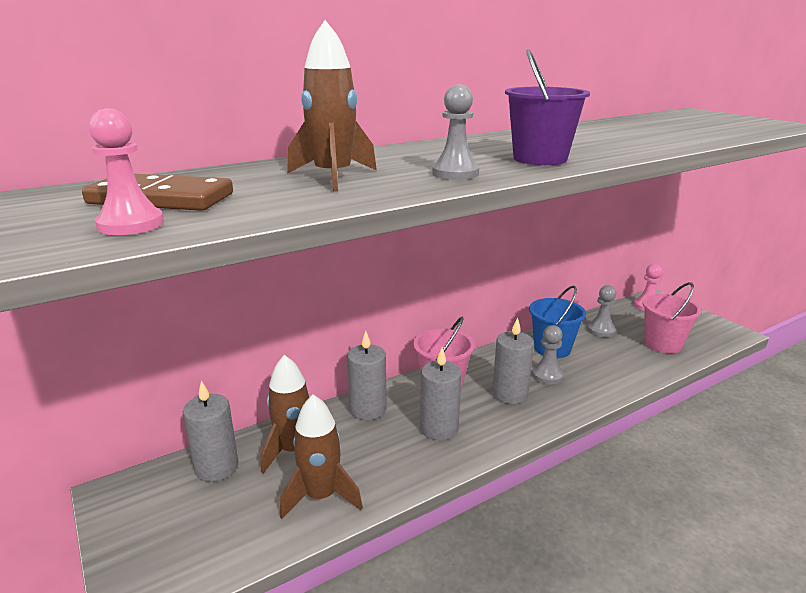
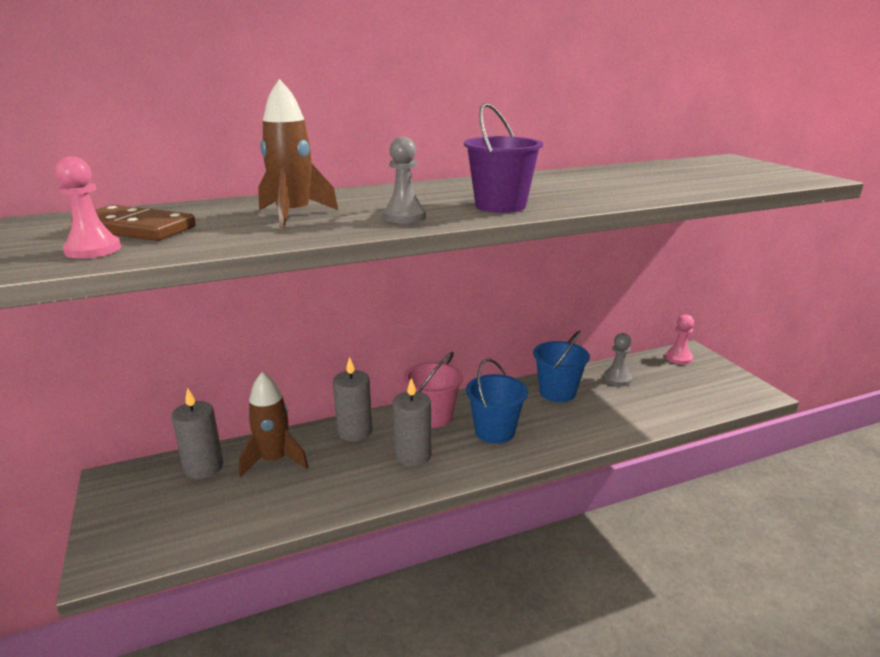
camera: 10 degrees right, 0 degrees up
(321, 496) = (282, 502): brown rocket -> none
(510, 394) = (494, 431): grey candle -> blue bucket
(547, 375) = (540, 417): grey pawn -> none
(663, 344) = (676, 398): pink bucket -> none

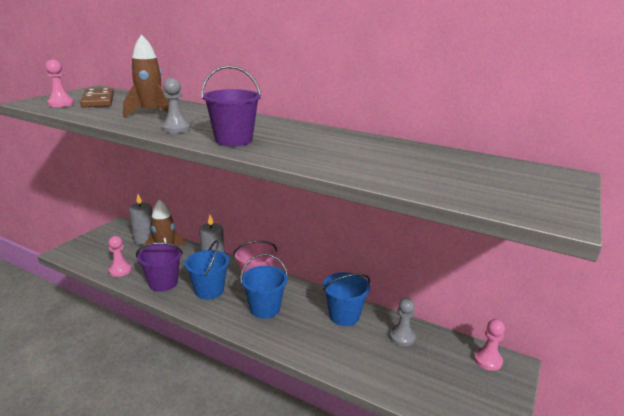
camera: 50 degrees right, 0 degrees up
(258, 516) = (120, 270): none -> pink pawn
(347, 486) = (163, 283): none -> purple bucket
(413, 455) = (209, 290): grey candle -> blue bucket

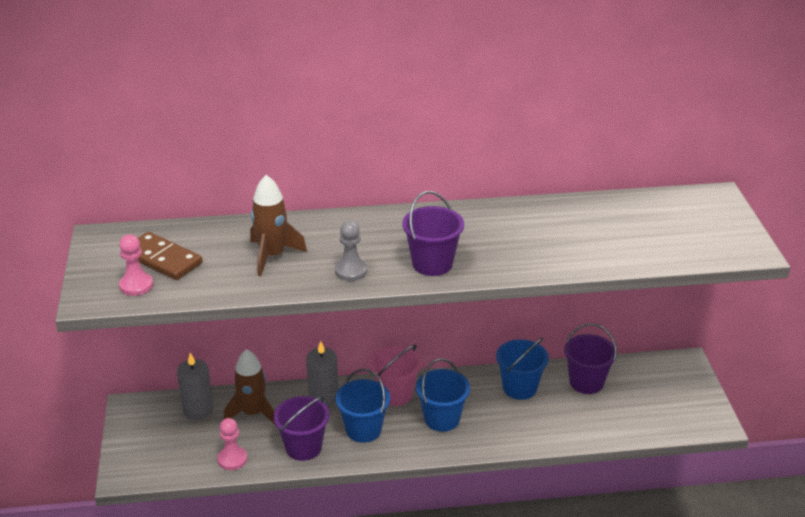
camera: 35 degrees left, 10 degrees up
(402, 337) = (586, 382): grey pawn -> purple bucket
(487, 360) = (666, 368): pink pawn -> none

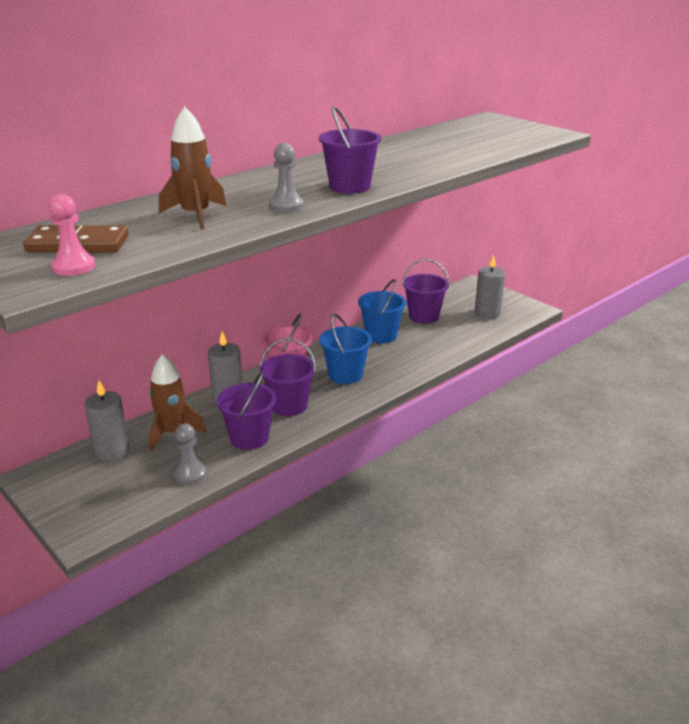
camera: 35 degrees left, 5 degrees down
(232, 459) = (189, 473): pink pawn -> grey pawn
(363, 430) = (289, 405): blue bucket -> purple bucket
(657, 407) = (487, 313): none -> grey candle

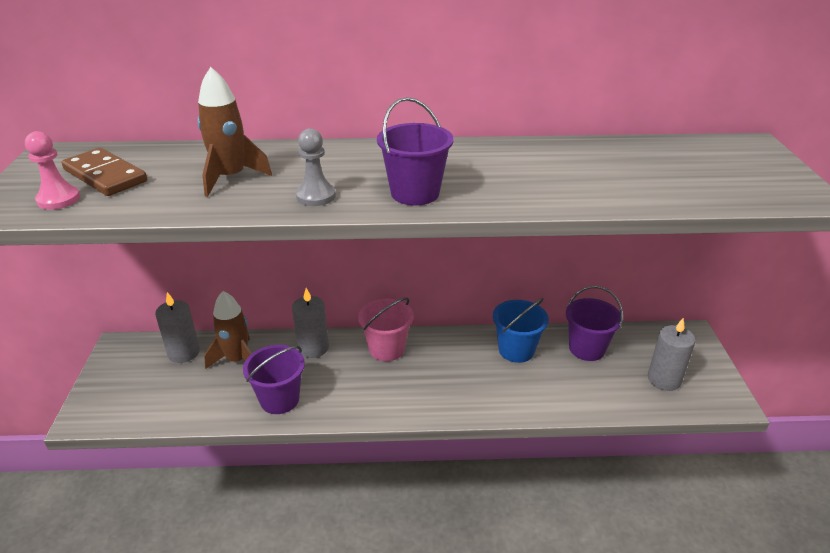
camera: 40 degrees right, 5 degrees up
(189, 473) = (201, 408): grey pawn -> none
(289, 405) = (347, 384): purple bucket -> none
(345, 375) = (431, 378): blue bucket -> none

